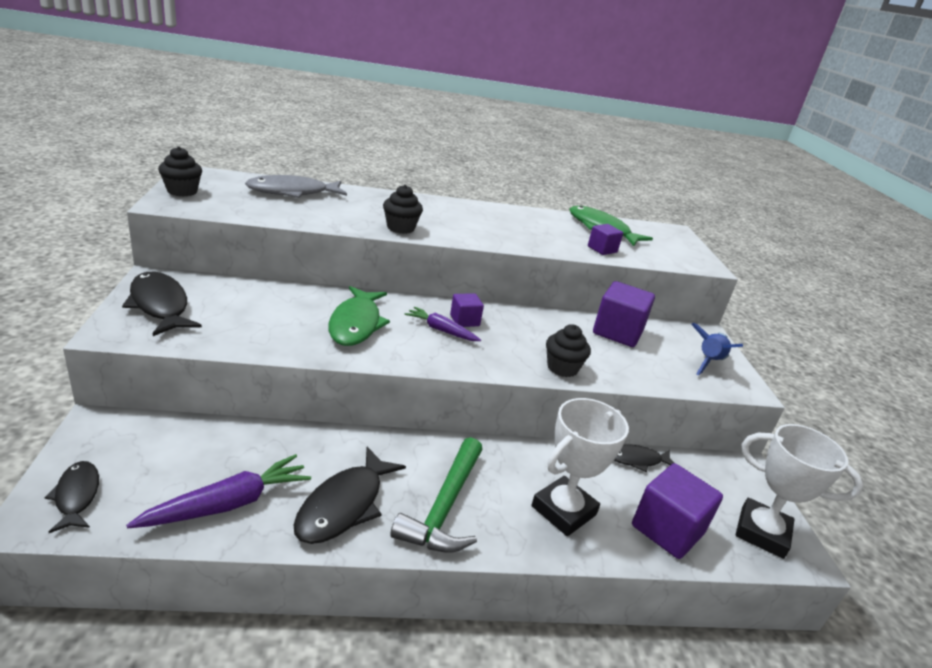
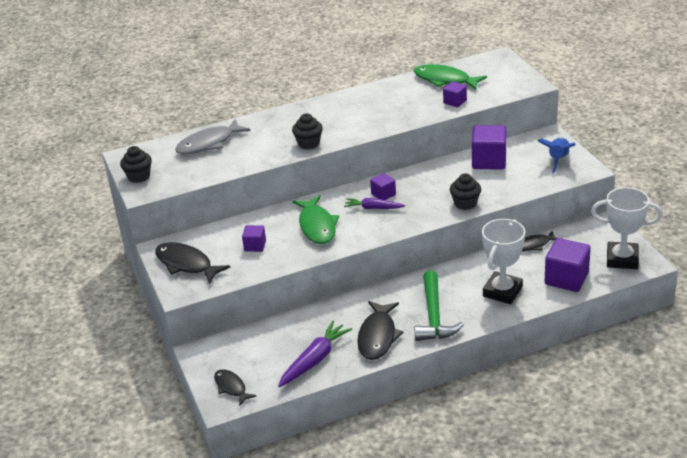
camera: 10 degrees left, 5 degrees up
(261, 317) = (255, 246): none -> purple cube

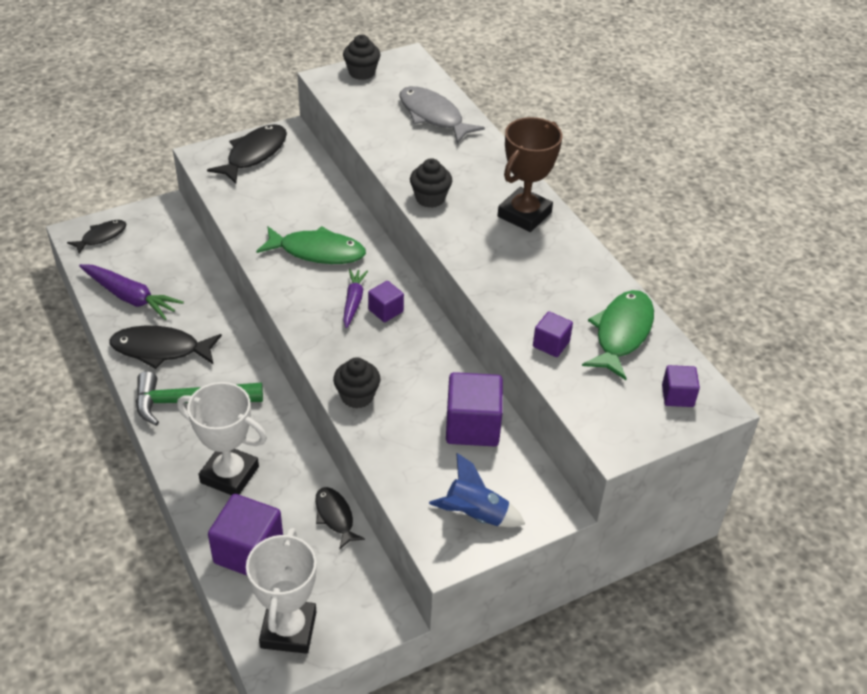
camera: 80 degrees right, 10 degrees up
(255, 246) = (281, 203): purple cube -> purple cube (677, 396)
(317, 226) = (317, 252): green fish -> green fish turned 150 degrees counterclockwise
(331, 109) = (524, 214): none -> brown trophy

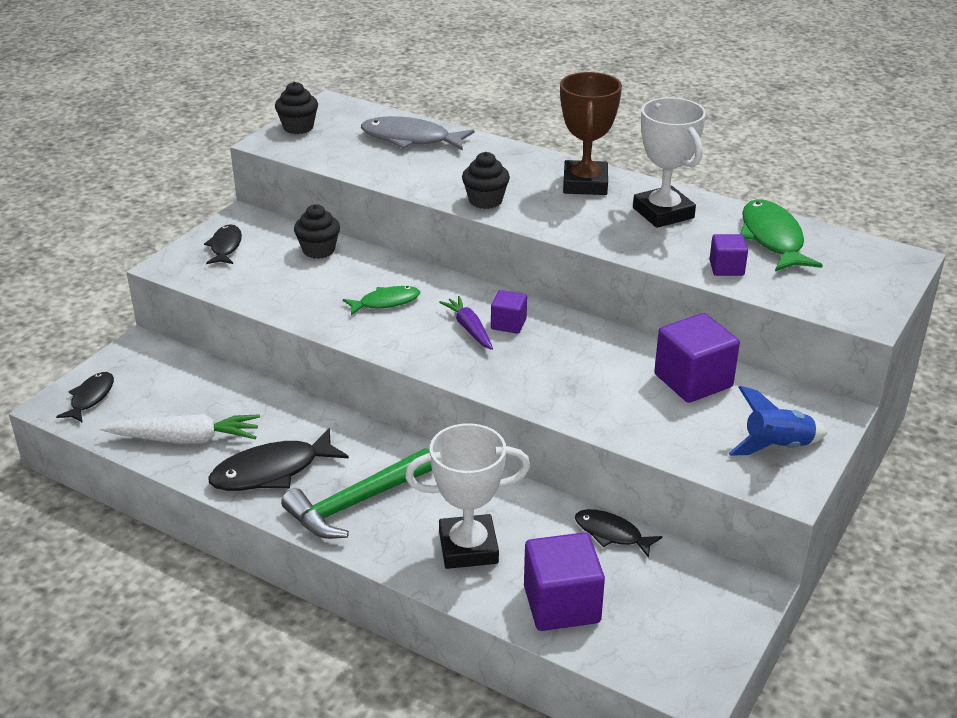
camera: 30 degrees left, 10 degrees down
(130, 297) = (185, 439): purple carrot -> white carrot
(254, 154) = (225, 247): black fish -> black fish, size x0.61
(288, 630) = (674, 651): white trophy -> white trophy (663, 213)
(317, 252) = (386, 302): green fish -> green fish, size x0.61
(357, 396) = (562, 402): black cupcake -> black cupcake (318, 250)
(677, 396) = (870, 264): purple cube -> none

